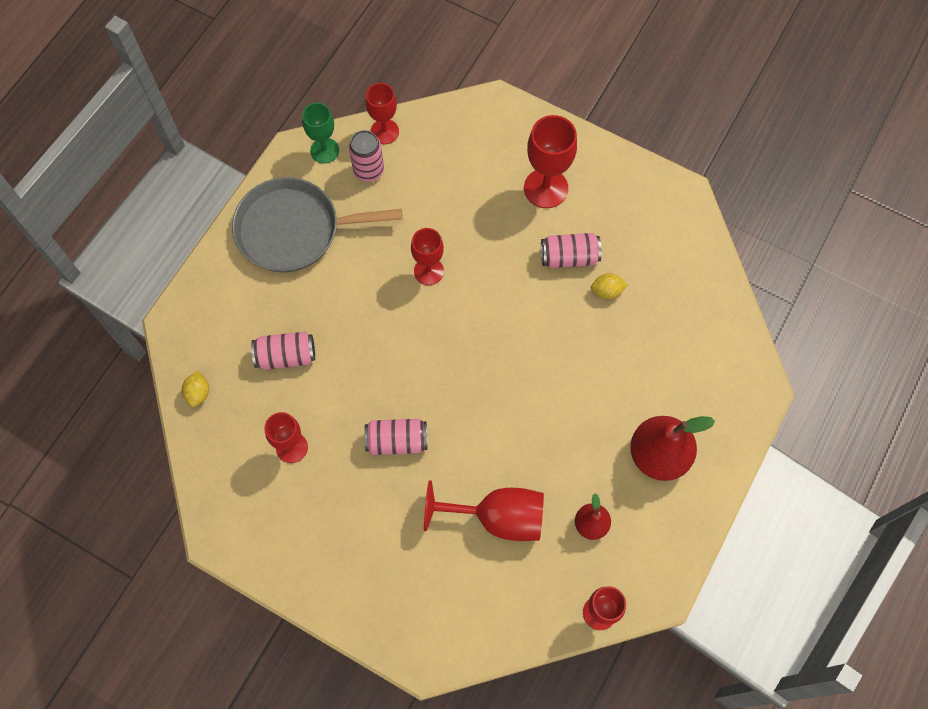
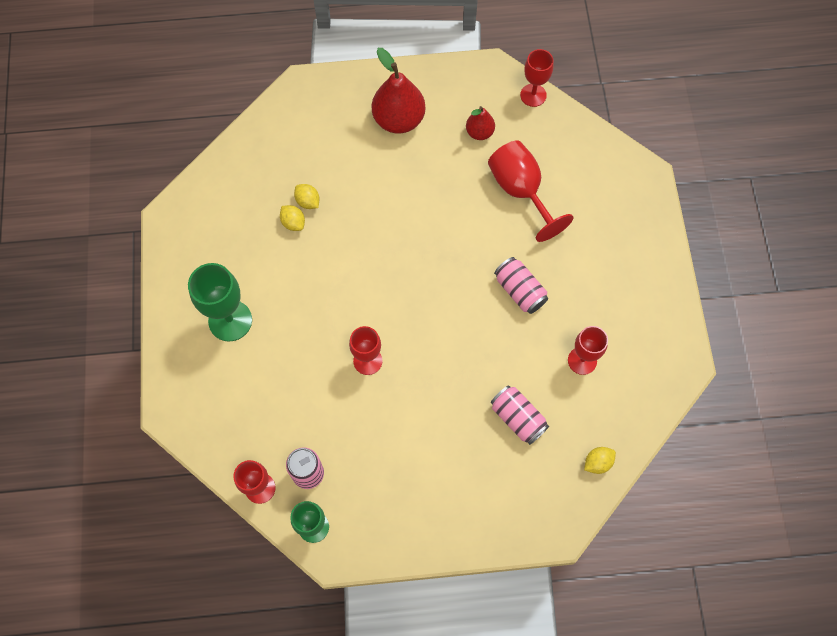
camera: 125 degrees left, 0 degrees up
(294, 230) = (406, 495): grey pan -> none
(546, 188) = (230, 320): red goblet -> green goblet
(569, 257) = (282, 266): pink can -> none
(621, 316) = (308, 201): none -> yellow lemon

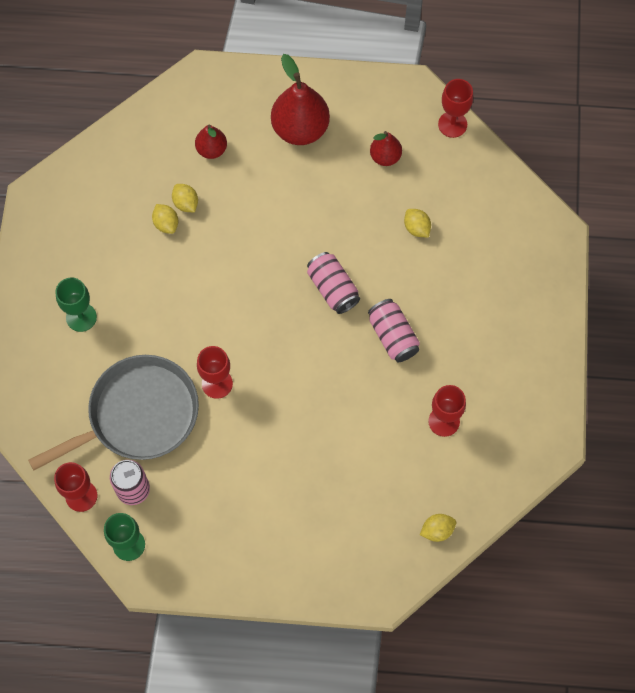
camera: 10 degrees right, 0 degrees up
(230, 320) = (81, 317): green goblet -> green goblet, size x0.66
(299, 402) = (138, 415): none -> grey pan
(322, 150) = (211, 149): none -> red pear
(517, 418) = (362, 470): pink can -> pink can (332, 288)
(520, 191) = (416, 228): red goblet -> yellow lemon

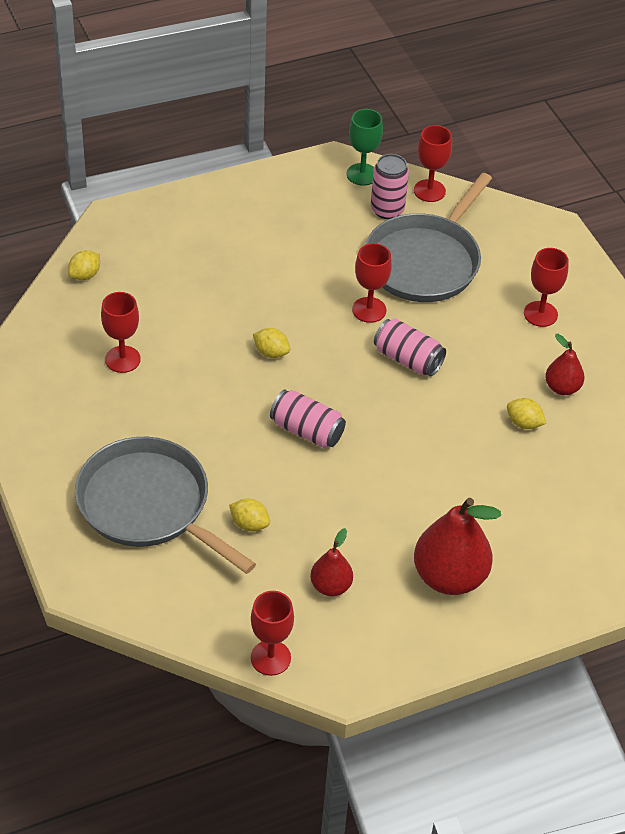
camera: 150 degrees right, 20 degrees down
(81, 317) = (540, 314): green goblet -> red goblet
(186, 203) = (518, 450): yellow lemon -> yellow lemon (271, 352)
(211, 149) = (532, 514): red pear -> red pear (562, 388)
(393, 336) = (216, 412): pink can -> pink can (407, 359)
(482, 275) = (149, 505): none -> grey pan

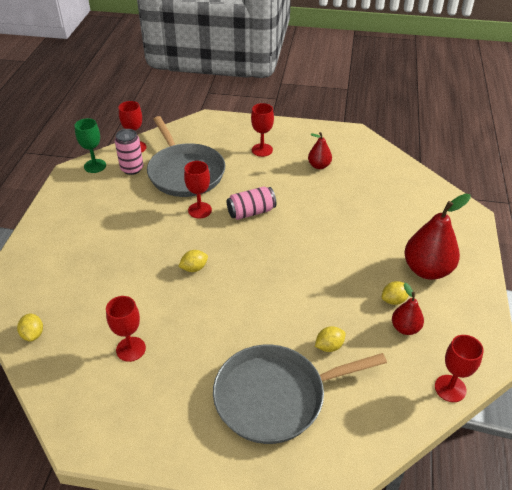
camera: 55 degrees left, 5 degrees down
(307, 431) = (271, 281): pink can -> none
(524, 423) = (333, 190): yellow lemon -> yellow lemon (394, 300)

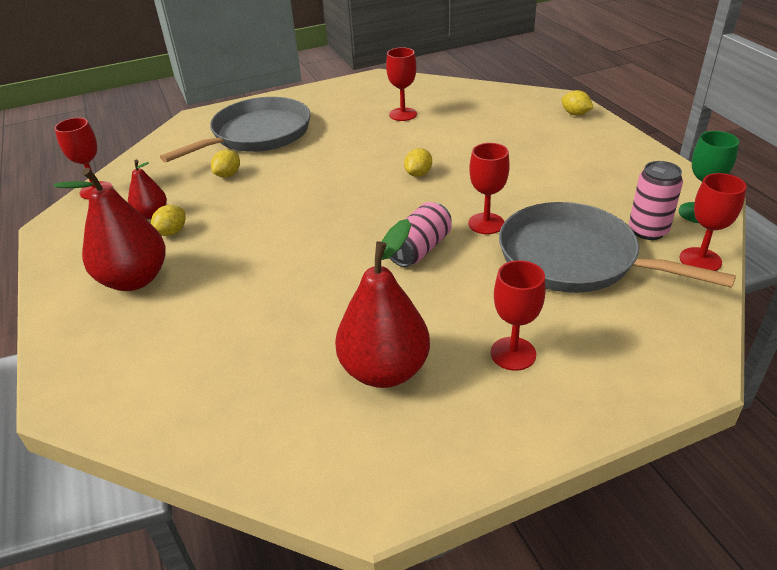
camera: 150 degrees right, 5 degrees down
(33, 334) = (490, 94): yellow lemon -> yellow lemon (575, 114)
(319, 166) = (384, 370): red pear -> red pear, size x1.83

